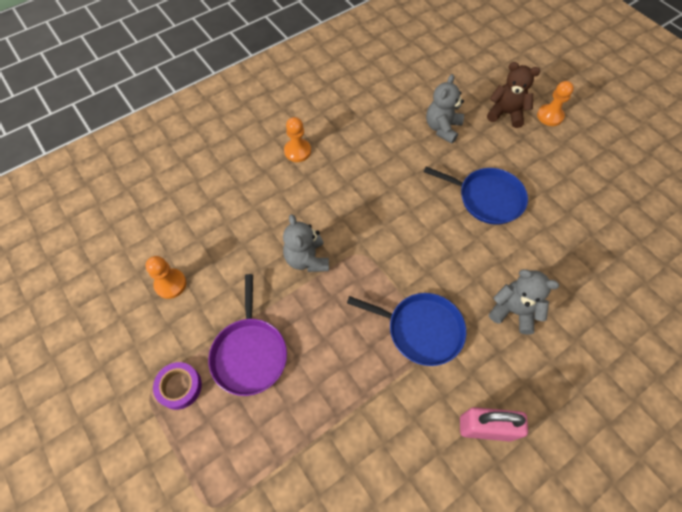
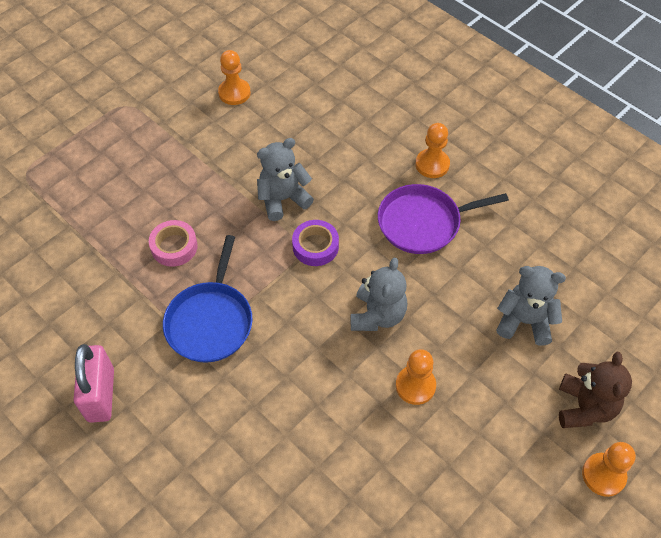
camera: 80 degrees right, 5 degrees down
(179, 387) = (130, 125): purple tape -> purple tape (315, 246)
(249, 353) = (168, 170): purple pan -> purple pan (423, 223)
(340, 354) = (174, 247): none -> pink tape
(487, 198) = (415, 386): blue pan -> orange pawn
(513, 311) = (247, 423): grey teddy bear -> grey teddy bear (377, 315)

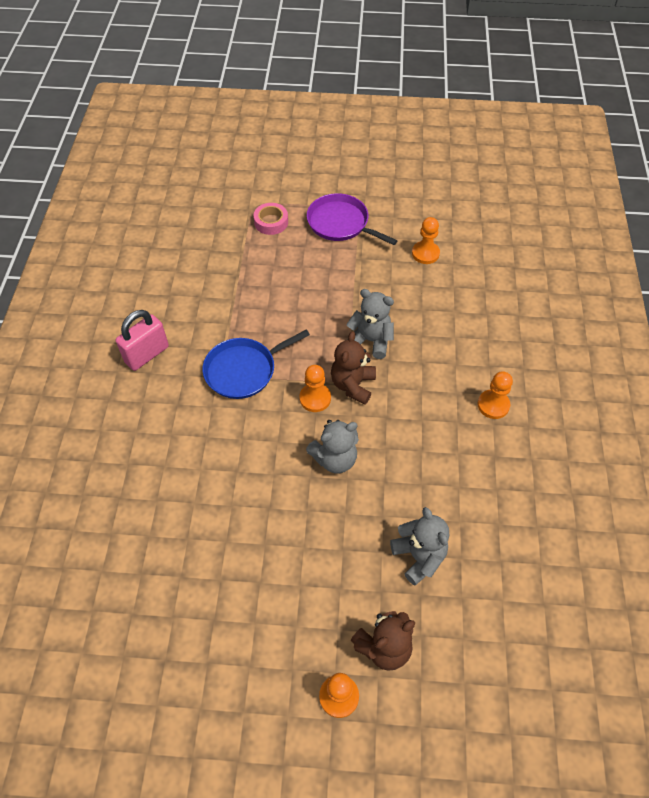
camera: 50 degrees right, 0 degrees up
(174, 247) = (277, 312): pink tape -> pink tape (271, 222)
(315, 246) = (353, 385): purple tape -> brown teddy bear
(415, 386) = (301, 520): orange pawn -> orange pawn (315, 398)
(423, 223) = (437, 434): purple pan -> purple pan (340, 223)

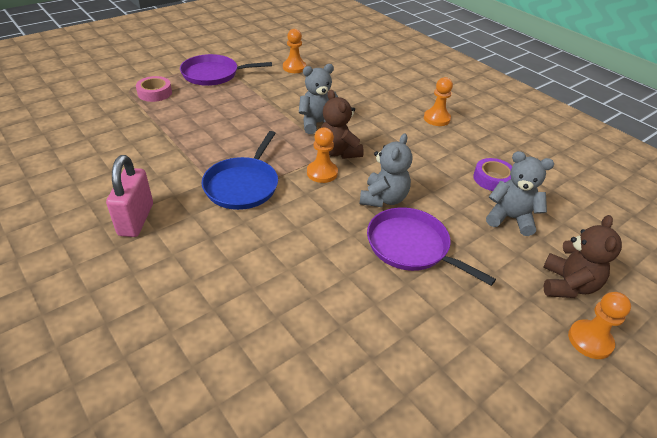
camera: 45 degrees left, 15 degrees down
(304, 517) = (411, 246): none -> purple pan
(457, 508) = (492, 179): none -> purple tape

